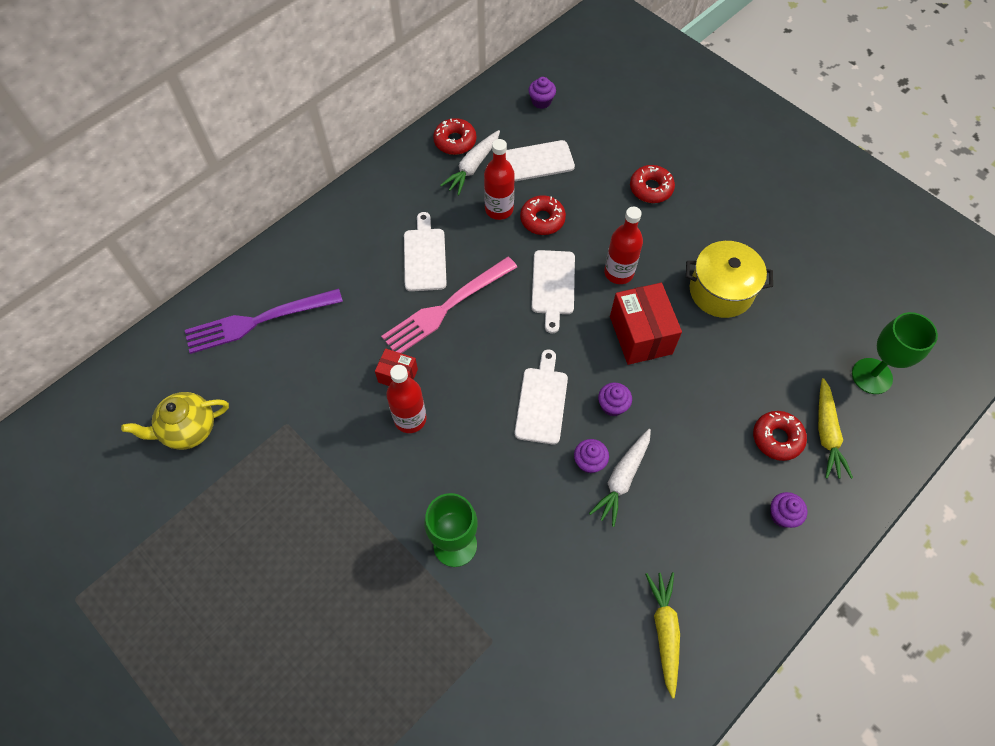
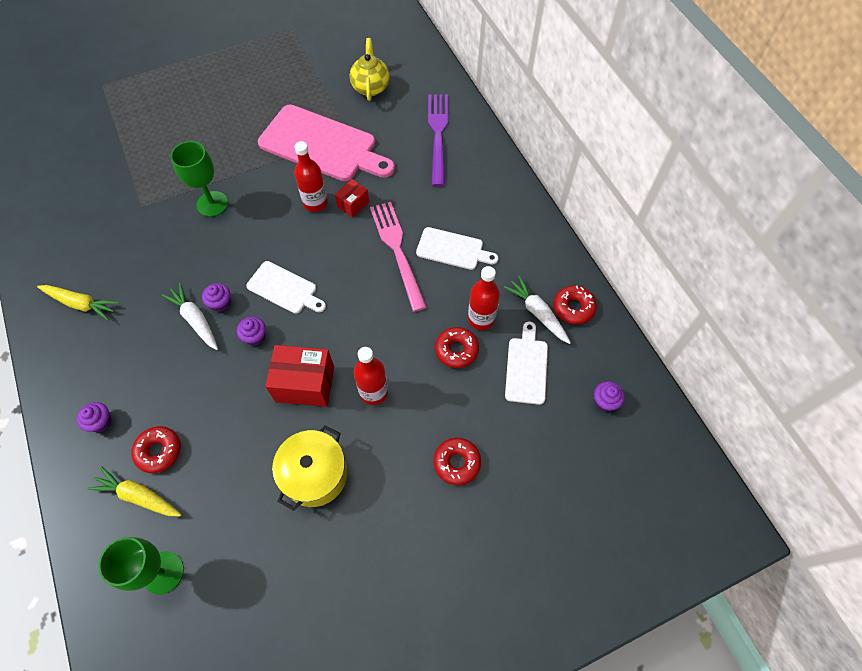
camera: 110 degrees right, 0 degrees up
(313, 449) = (322, 145): none -> pink cutting board
(553, 286) = (383, 334): white cutting board -> none

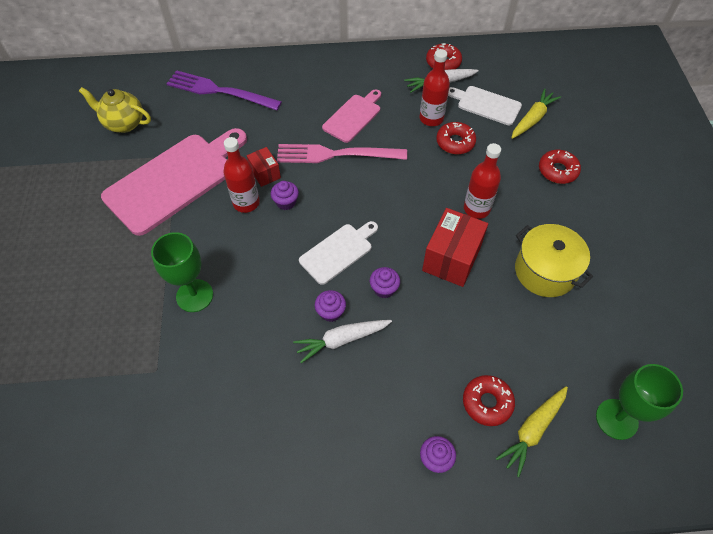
camera: 70 degrees left, 5 degrees down
(81, 304) = (267, 462): yellow carrot -> yellow carrot (532, 119)
(453, 249) = (353, 116): white cutting board -> pink cutting board
(605, 401) = (529, 71): purple cupcake -> purple cupcake (286, 202)

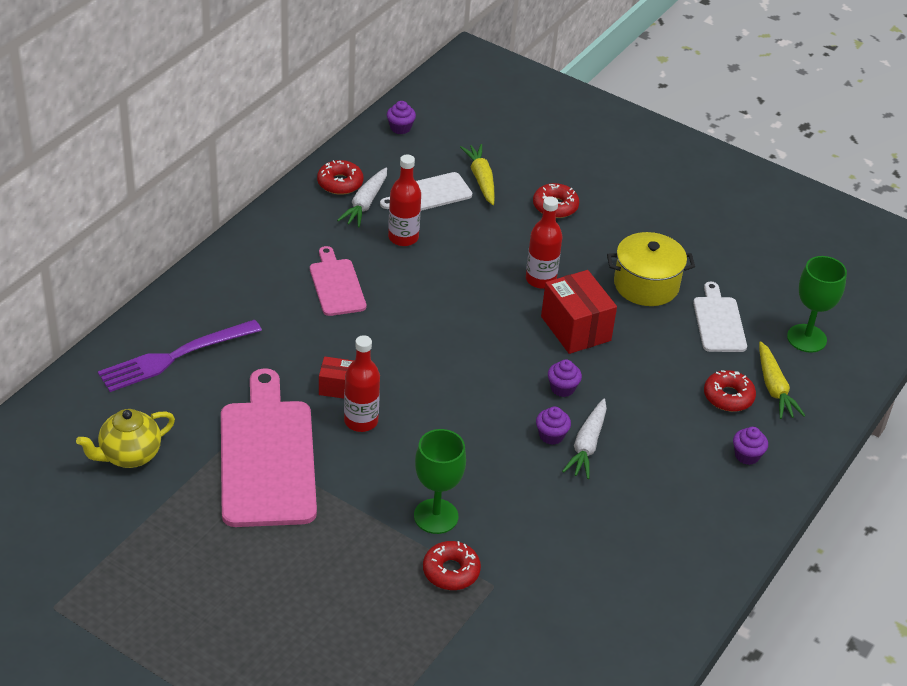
camera: 55 degrees left, 15 degrees down
(286, 202) = (392, 393): purple cupcake -> purple cupcake (400, 128)
(335, 154) = (371, 326): pink fork -> none
(338, 252) = (491, 393): white cutting board -> white cutting board (718, 322)
(455, 142) = (451, 242): red donut -> red donut (451, 571)

